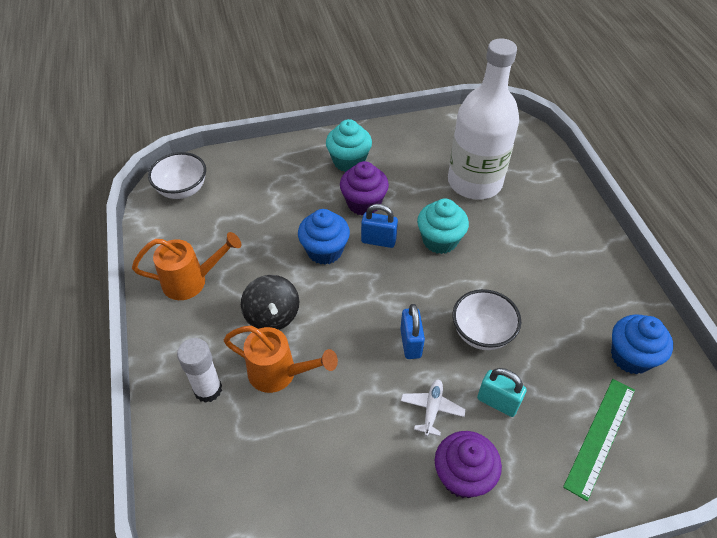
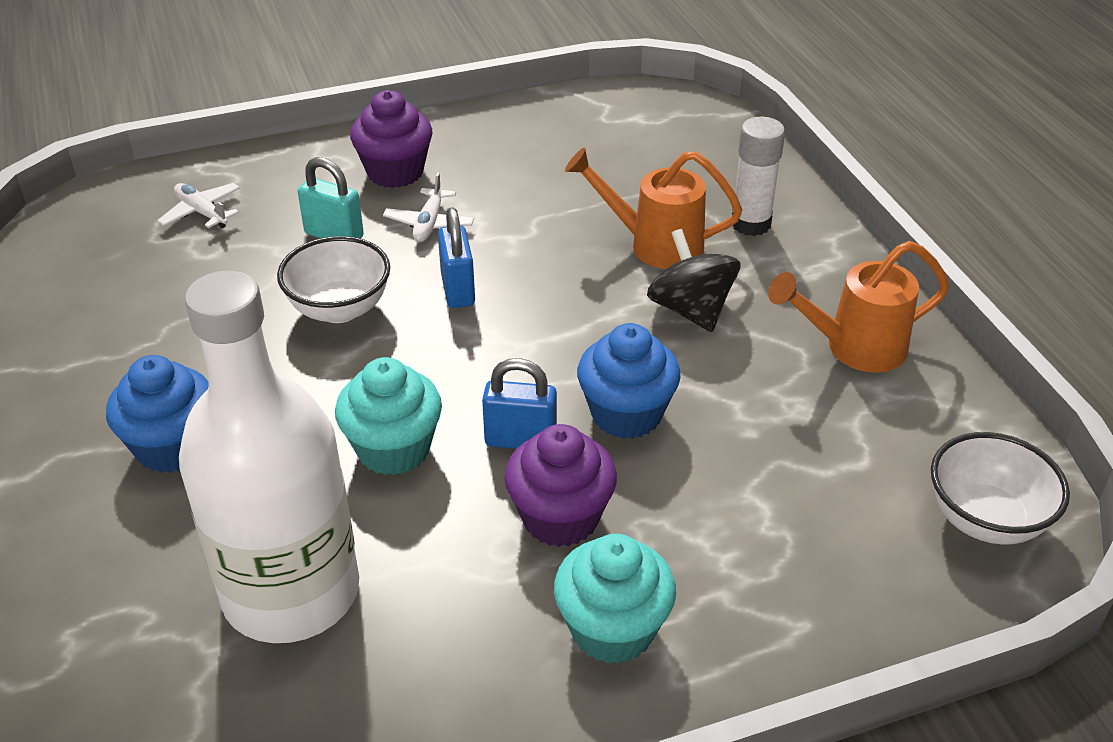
camera: 175 degrees right, 10 degrees down
(600, 436) = (202, 212): green ruler -> white plane
(631, 357) = (106, 295): blue cupcake -> blue cupcake (173, 447)

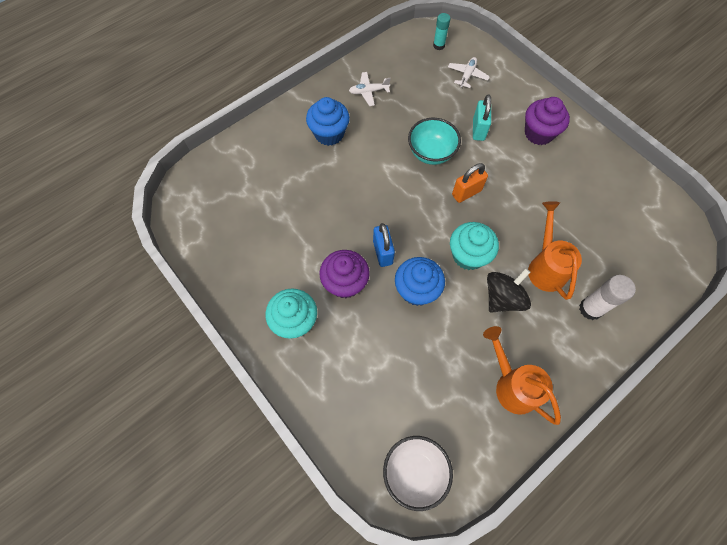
camera: 70 degrees right, 25 degrees up
(97, 226) = (438, 45): none -> turquoise glue stick
(291, 592) = (275, 204): white bottle -> none
(339, 309) = (431, 153): white bowl -> turquoise bowl
(393, 449) = (358, 207): turquoise cupcake -> turquoise cupcake (468, 255)
(429, 223) = (507, 163): white plane -> white plane (368, 92)
(458, 290) = (466, 193): blue padlock -> orange padlock

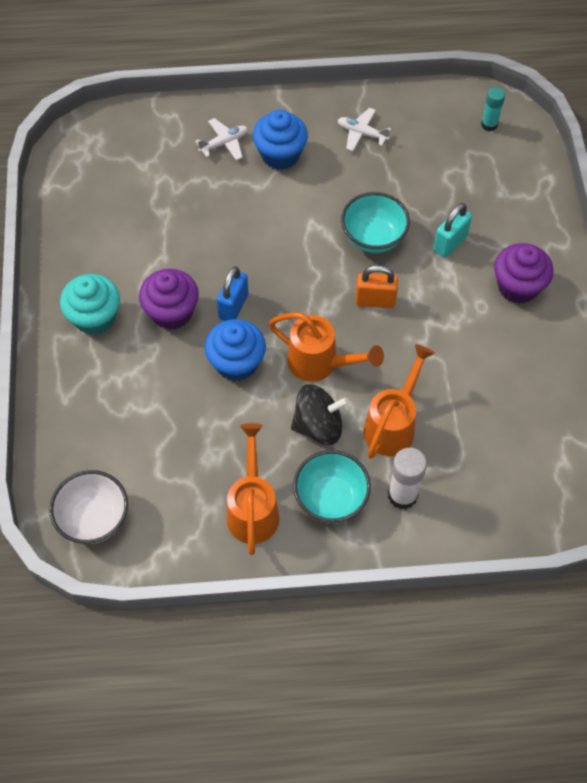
camera: 35 degrees right, 5 degrees down
(467, 75) = (492, 177): white plane -> white plane (224, 143)
(468, 255) = (320, 363): turquoise cupcake -> orange watering can
(551, 342) = (331, 498): none -> turquoise bowl

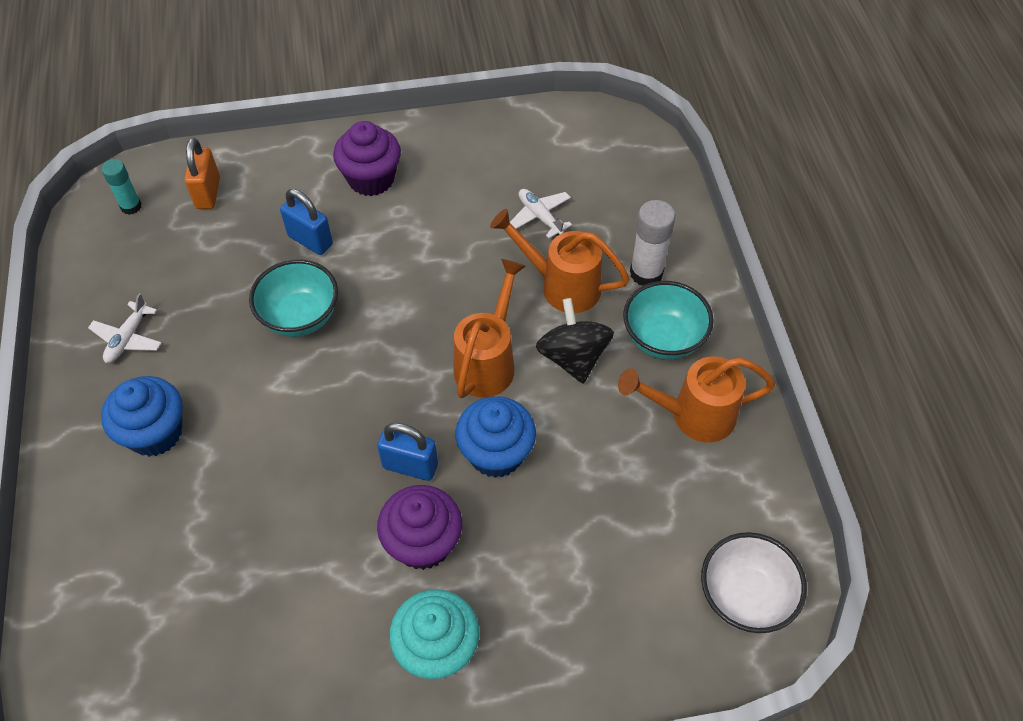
camera: 95 degrees left, 5 degrees down
(224, 143) = (125, 508): white plane -> white plane (540, 217)
(375, 300) = (395, 310): orange padlock -> orange padlock (208, 193)
(450, 243) = (310, 240): turquoise padlock -> blue padlock

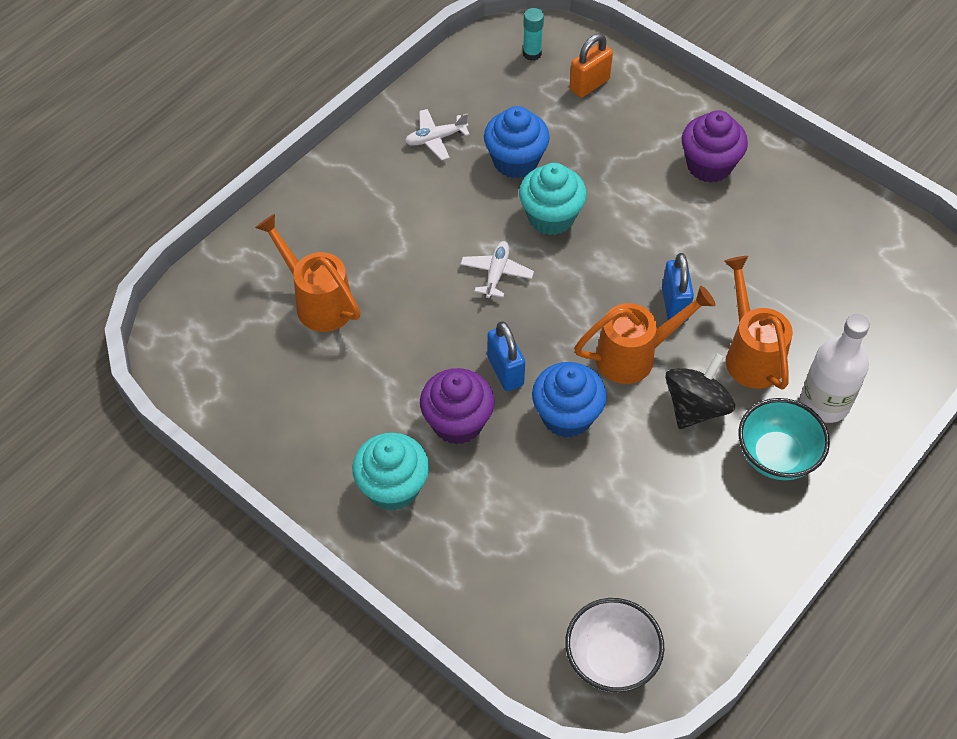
camera: 50 degrees right, 0 degrees up
(155, 433) = (387, 210): blue cupcake -> blue cupcake (515, 161)
(300, 317) = (551, 217): turquoise bowl -> turquoise cupcake
(310, 240) = (617, 173): blue padlock -> blue padlock (674, 304)
(540, 217) = (797, 294): white plane -> white plane (496, 273)
(646, 273) = (824, 403): white glue stick -> white bottle
(693, 415) = (729, 523): orange watering can -> orange watering can (318, 301)

